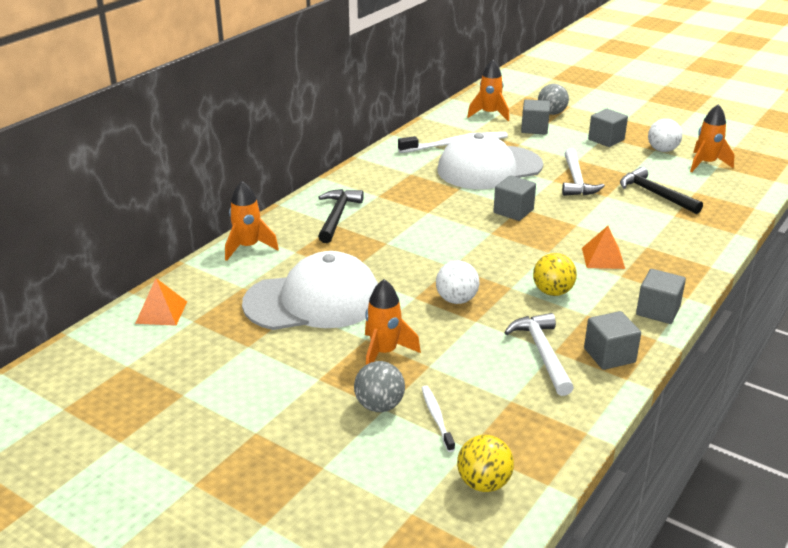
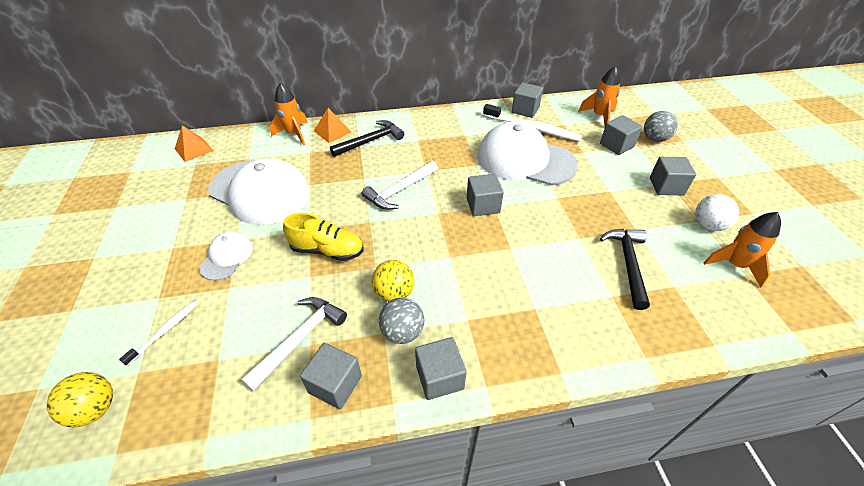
camera: 45 degrees right, 15 degrees up
(379, 405) = (160, 293): grey ball -> grey ball (402, 332)
(384, 353) = (227, 257): orange rocket -> white cap
(425, 134) = (525, 110): none -> grey cube
(456, 300) = (327, 250): white ball -> yellow shoe
(576, 180) = (576, 209): white hammer -> white hammer (400, 190)
(603, 258) = (480, 292): orange pyramid -> orange pyramid (332, 131)

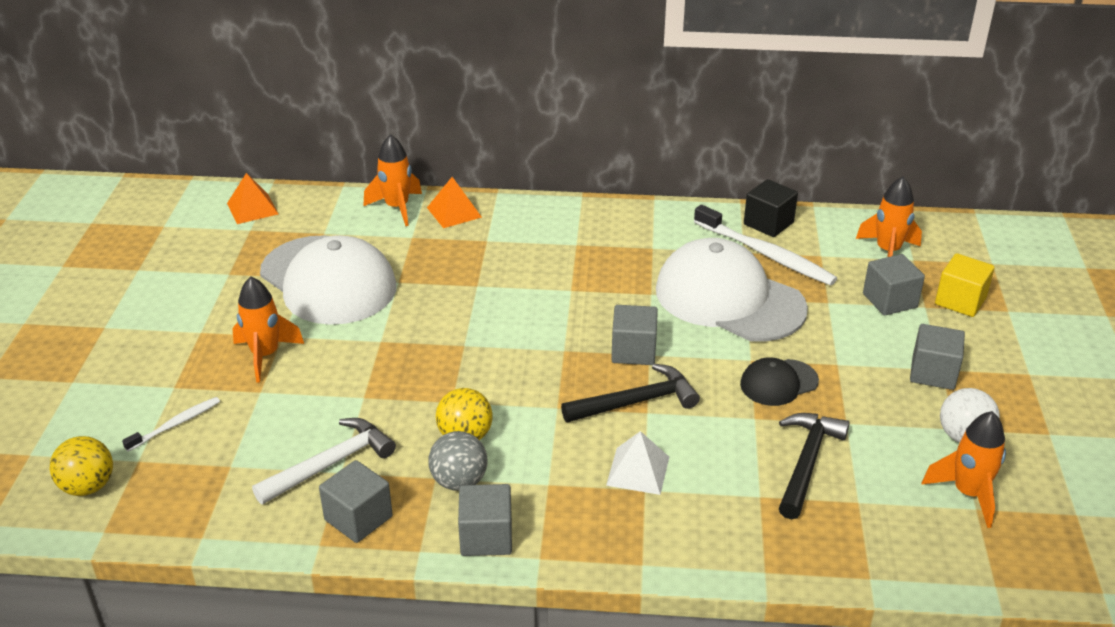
camera: 15 degrees right, 10 degrees down
(227, 257) = (265, 355): white cap -> orange rocket
(327, 250) = (396, 370): yellow shoe -> none
(370, 141) = (505, 235): black hammer -> black hammer (636, 402)
(400, 190) = (522, 311): white hammer -> none
(524, 294) = (638, 471): none -> white pyramid
(525, 110) = (768, 223): grey cube -> black cube
(582, 210) = (778, 383): none -> black cap
(654, 139) = (960, 301): grey ball -> yellow cube

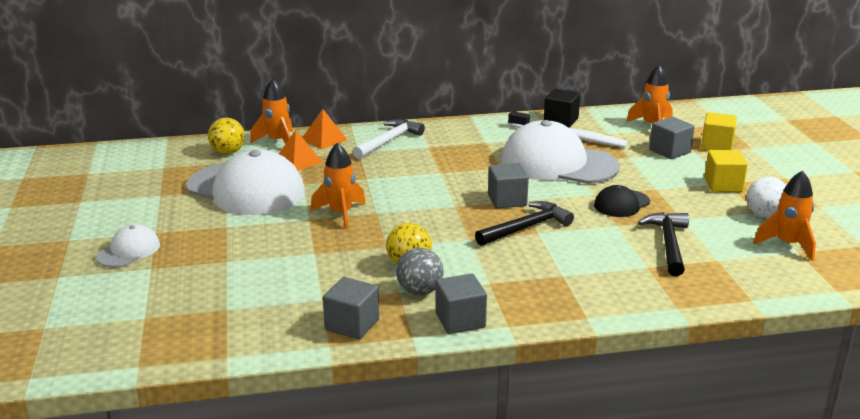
camera: 15 degrees left, 10 degrees down
(88, 486) = (109, 340): yellow ball -> yellow ball (228, 152)
(160, 356) = (129, 251): none -> white cap
(175, 424) = (165, 290): white toothbrush -> none
(252, 208) = (159, 154): orange pyramid -> orange pyramid (298, 161)
(265, 355) = (219, 239): orange rocket -> orange rocket (340, 214)
(330, 464) = (310, 296): white hammer -> white hammer (389, 141)
(638, 471) = (551, 265): white pyramid -> none
(933, 373) = (723, 185): grey cube -> yellow cube

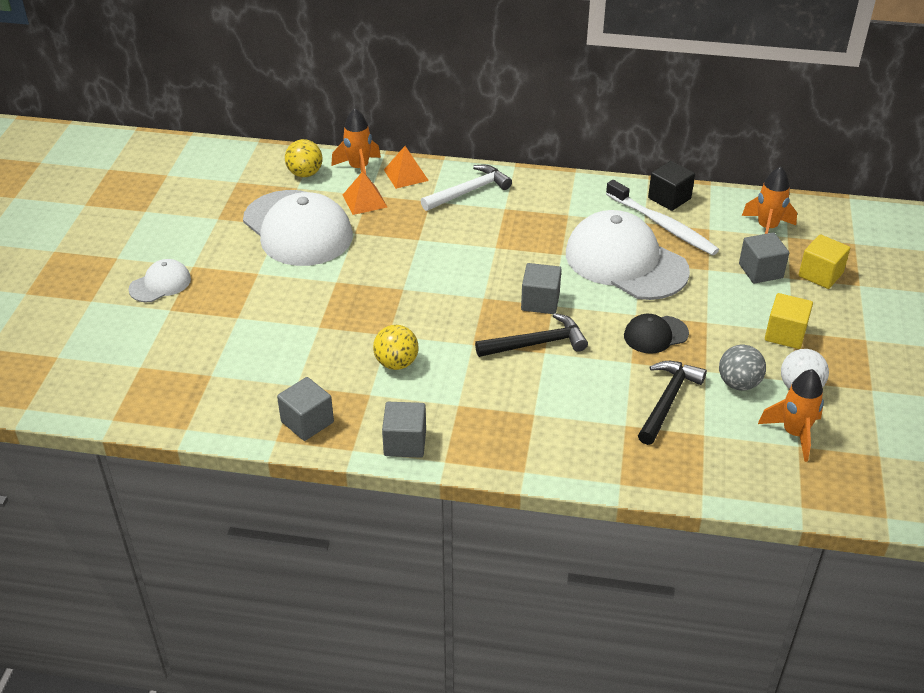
camera: 20 degrees right, 15 degrees up
(340, 214) = (368, 282): orange rocket -> none
(419, 291) = (388, 398): grey ball -> grey ball (738, 383)

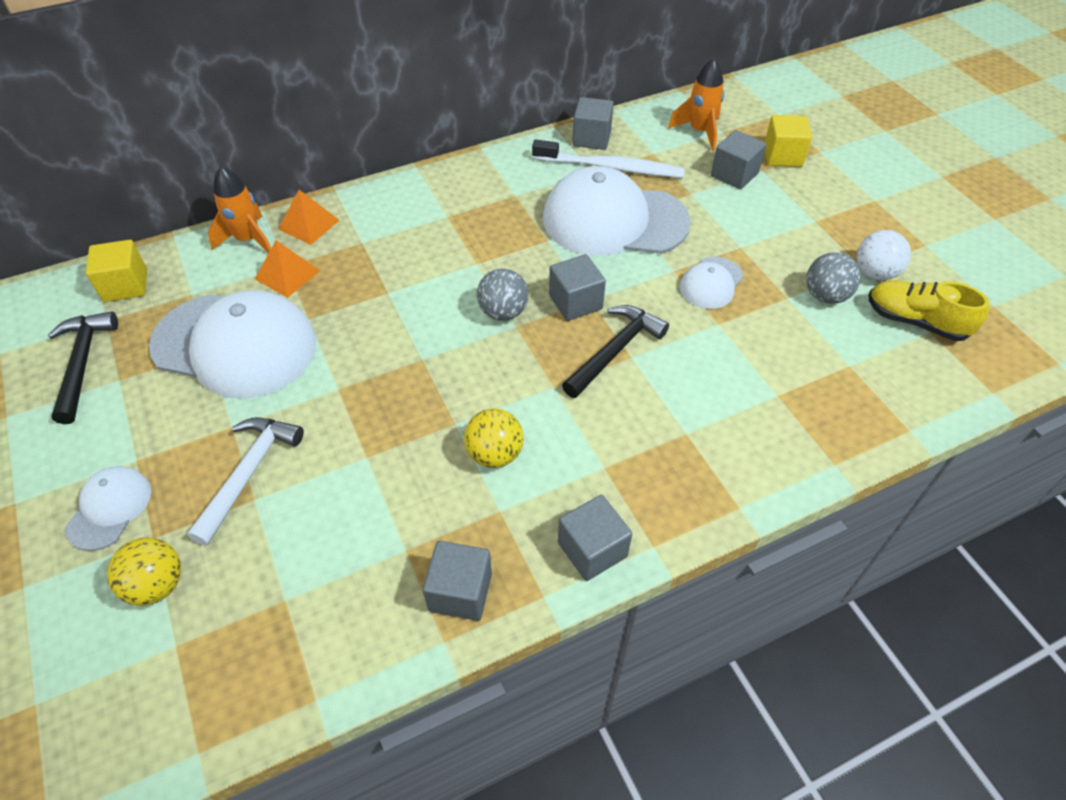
camera: 35 degrees left, 10 degrees up
(305, 173) = (187, 273): yellow ball -> yellow ball (157, 585)
(468, 191) = (393, 214): white hammer -> white hammer (248, 473)
(483, 285) = (503, 312): none -> grey ball
(655, 335) = (711, 283): black cap -> white cap
(667, 401) = (787, 347): black hammer -> black hammer (82, 363)
(669, 198) = (591, 138): black cube -> grey cube
(785, 334) = (812, 226): yellow cube -> yellow cube (125, 285)
(794, 434) = (915, 321): orange rocket -> yellow shoe

